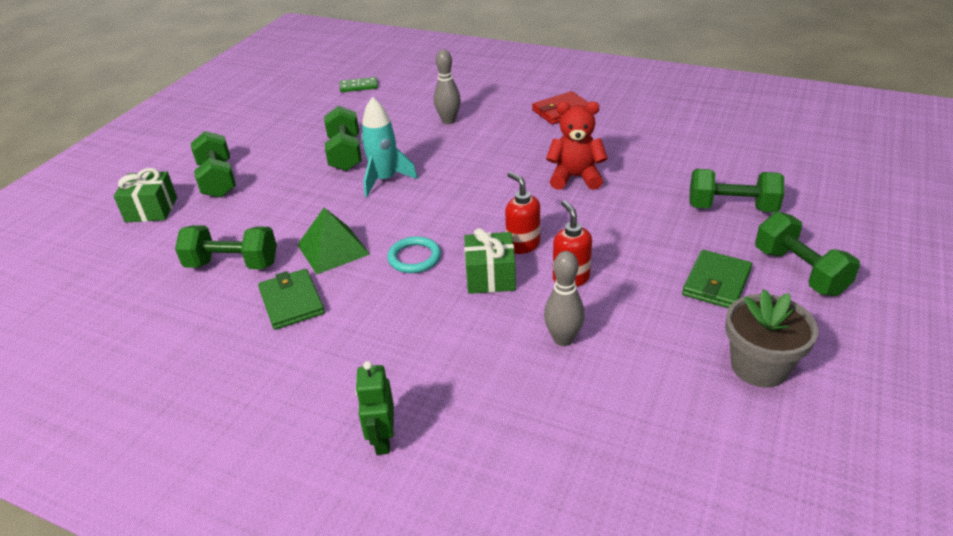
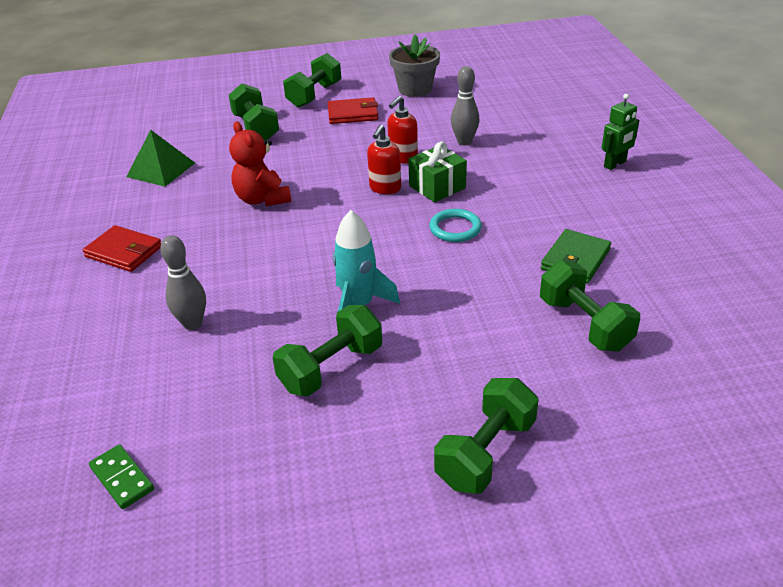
camera: 125 degrees left, 0 degrees up
(151, 209) = (600, 470): green gift -> none
(333, 249) = (494, 276): green pyramid -> green pyramid (161, 169)
(716, 283) = (353, 114): green wallet -> red wallet

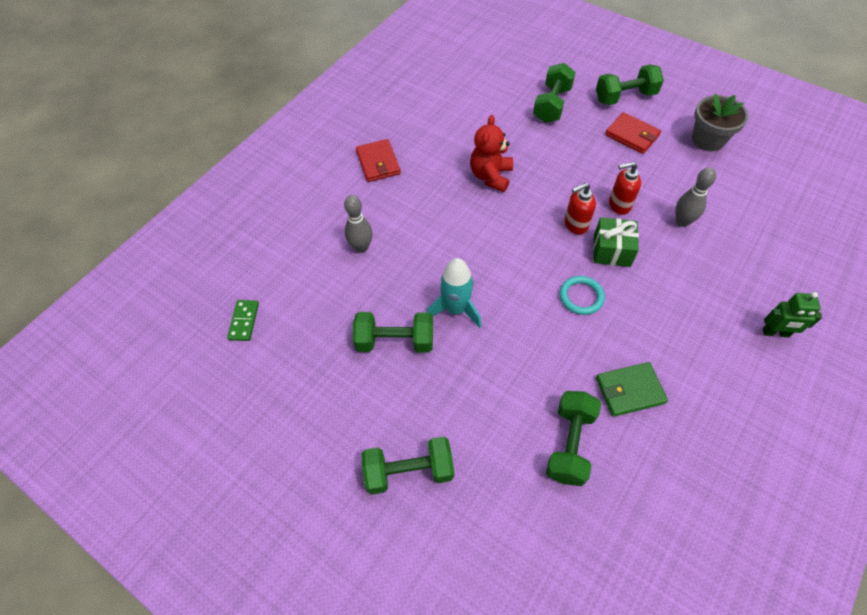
camera: 45 degrees right, 20 degrees up
(161, 169) = (459, 105): green pyramid -> none

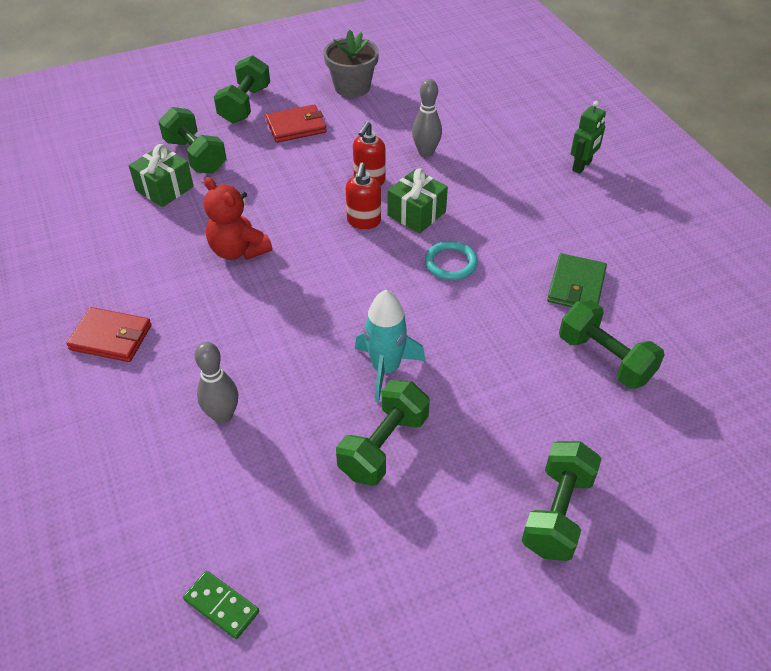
camera: 60 degrees left, 10 degrees down
(510, 110) = (165, 189): none -> green gift

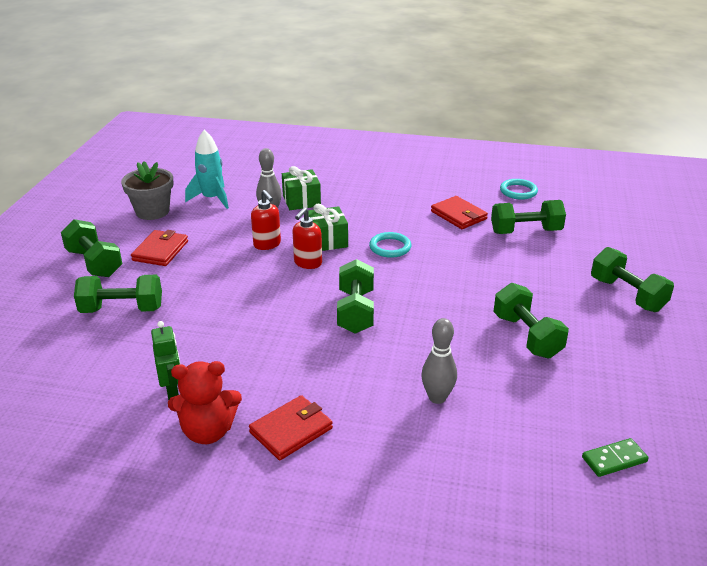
camera: 55 degrees left, 15 degrees down
(165, 189) = (141, 339): green gift -> green gift (301, 200)
(238, 250) = (267, 328): red teddy bear -> red teddy bear (208, 431)
(313, 293) = (356, 311): none -> green dumbbell
(363, 221) = (307, 263): red soap dispenser -> red soap dispenser turned 75 degrees clockwise
(386, 369) = (460, 309): turquoise rocket -> turquoise rocket (212, 199)
(576, 286) = (458, 215): green wallet -> red wallet
(582, 166) = (359, 170): green robot -> green robot (172, 390)
(696, 313) = (518, 191): none -> turquoise ring

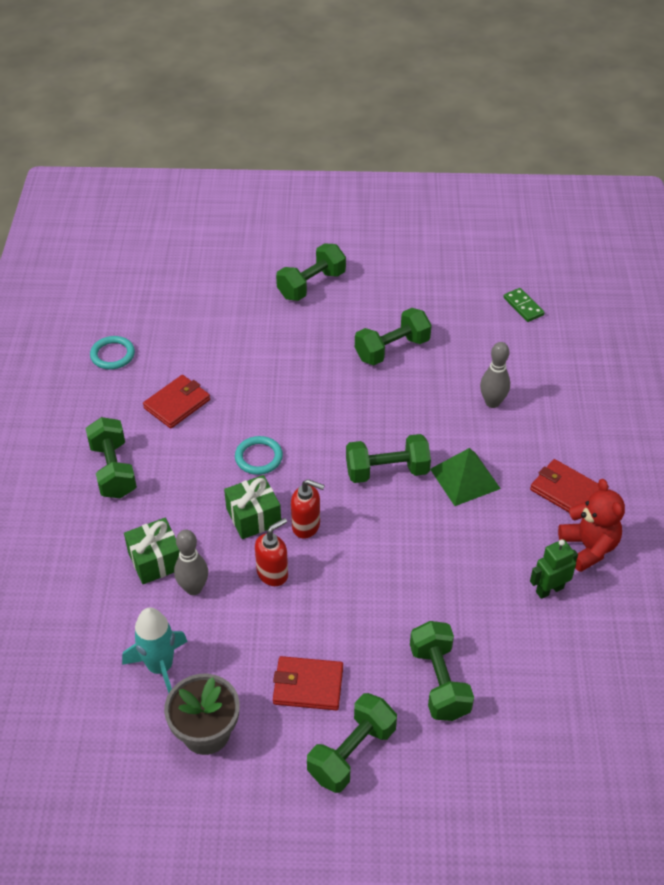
camera: 100 degrees left, 15 degrees up
(331, 358) = (465, 478): none -> green pyramid
(525, 231) = (206, 349): green dumbbell -> green dumbbell (113, 470)

